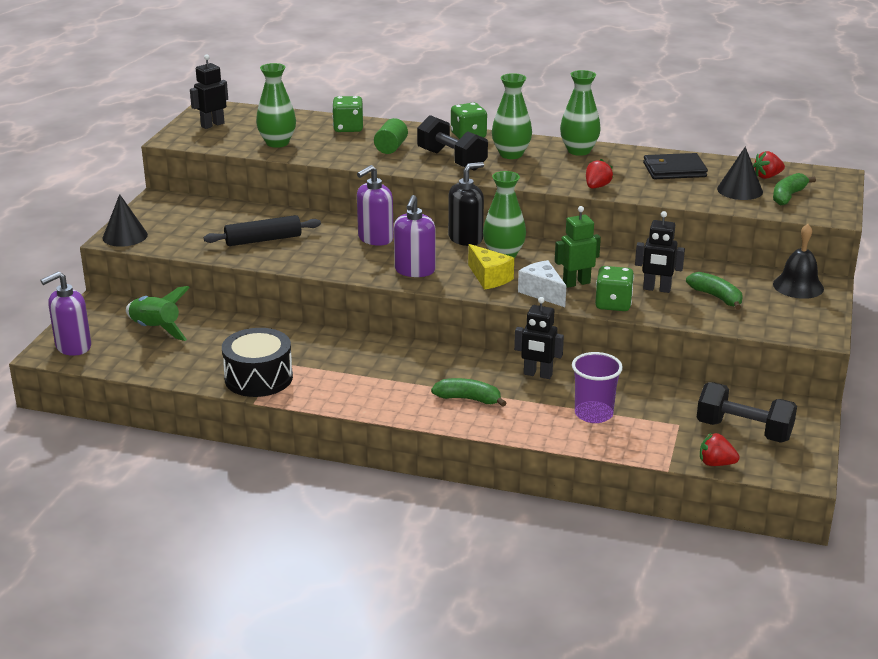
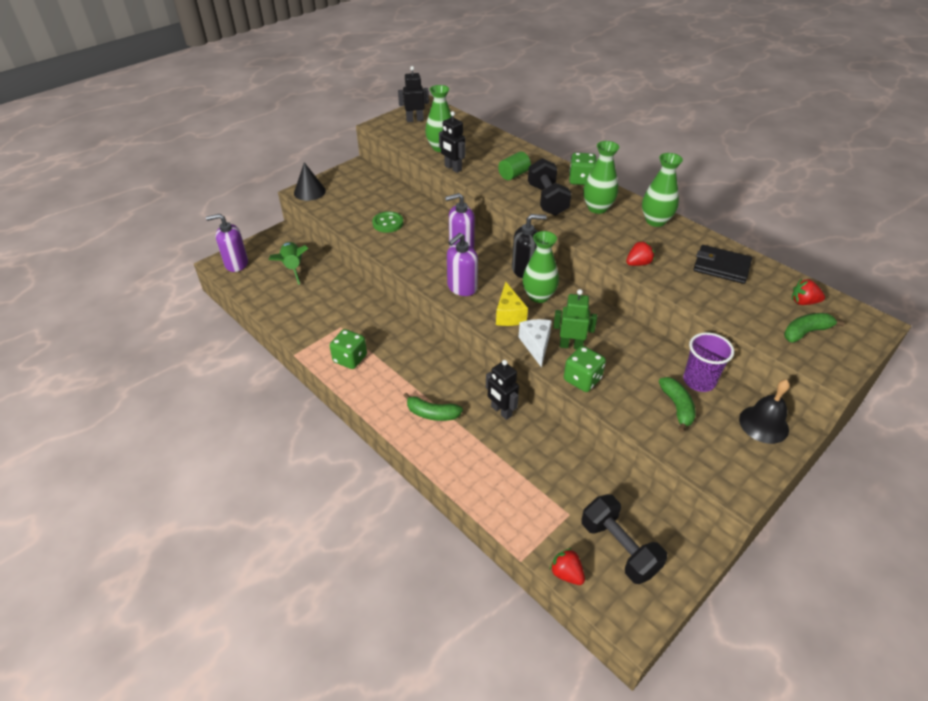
camera: 30 degrees right, 15 degrees up
(258, 378) = (315, 334): black drum -> none
(263, 240) = (388, 223): black rolling pin -> green button
(348, 128) = (501, 148): green dice -> green dice (350, 359)
(468, 399) = (432, 413): green banana -> green banana turned 150 degrees clockwise
(593, 414) = (511, 471): purple cup -> purple cup (699, 381)
(656, 289) = (632, 377): black robot -> black robot (453, 168)
(739, 190) = (763, 309): black cone -> none

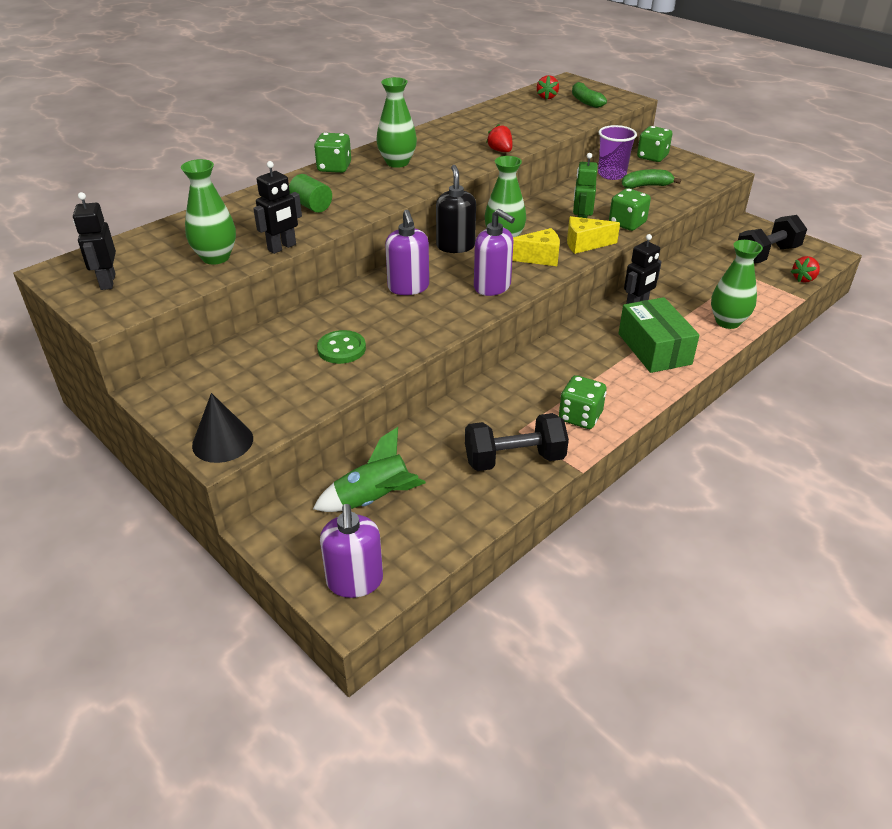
camera: 90 degrees left, 5 degrees down
(432, 413) = (654, 349): green banana -> green box
(536, 345) = (585, 244): white cheese -> yellow cheese
(547, 200) = (376, 188): black dumbbell -> black dumbbell (514, 459)
(655, 221) = (424, 138): green vase -> green vase (727, 322)
(721, 267) = (501, 119): black wallet -> none
(763, 424) = (652, 157): black bell -> green dice

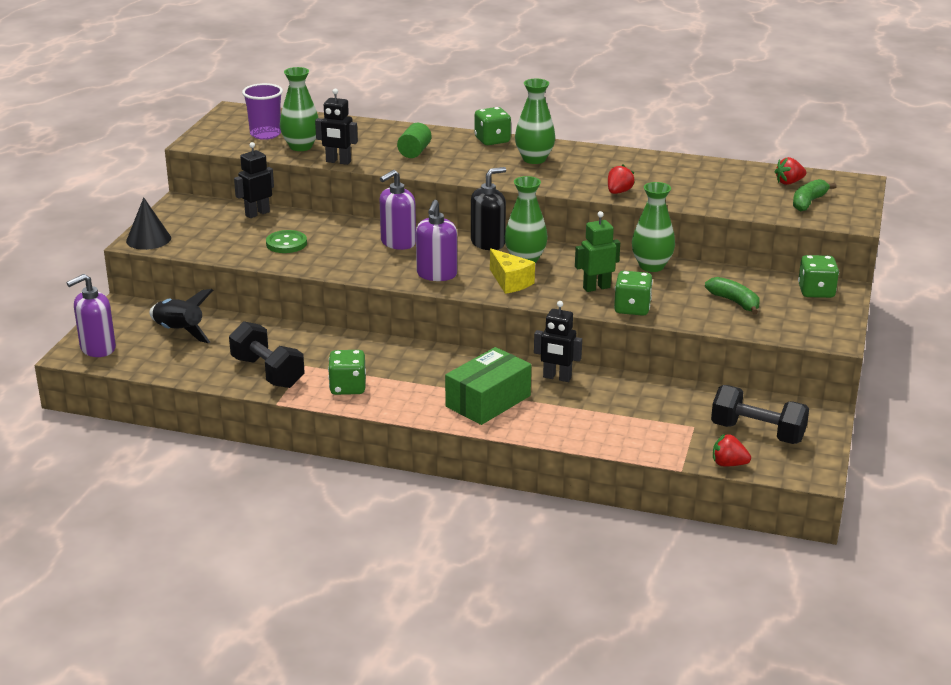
camera: 60 degrees right, 10 degrees down
(107, 282) = (235, 128): black robot -> black robot (257, 213)
(373, 499) = (179, 332): green rocket -> black rocket
(585, 244) = (562, 297): yellow cheese -> none
(612, 174) = (737, 279): purple cup -> purple cup (265, 134)
(727, 322) = (580, 431): green vase -> green vase (651, 266)

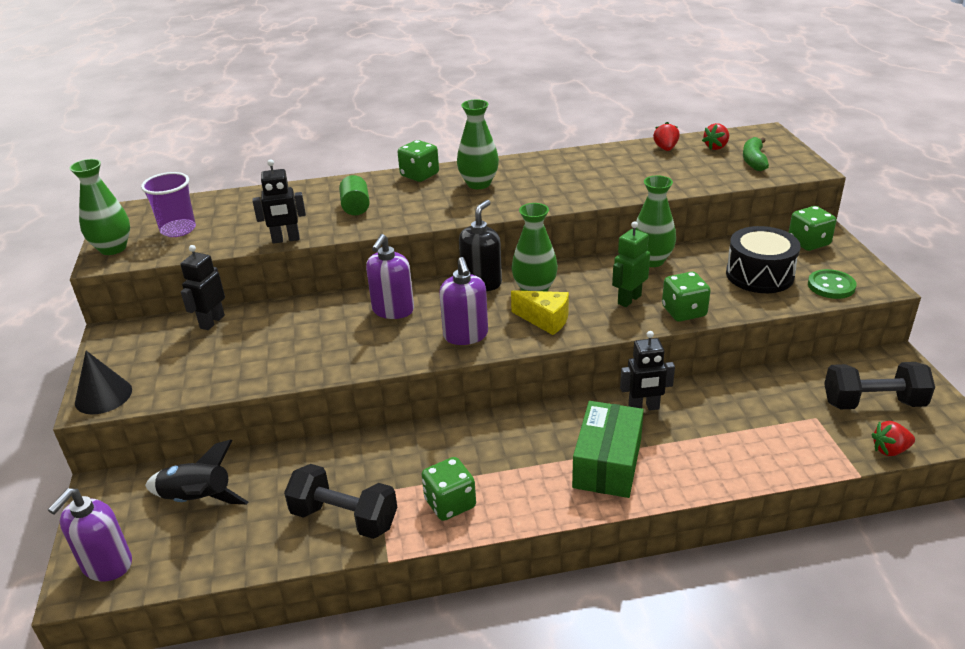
camera: 25 degrees left, 5 degrees up
(286, 243) = (274, 349): green button -> green button (831, 286)
(301, 147) = (230, 233): green vase -> green vase (113, 248)
(619, 192) = (590, 195): red strawberry -> red strawberry (665, 148)
(734, 302) = (759, 275): green banana -> black drum

